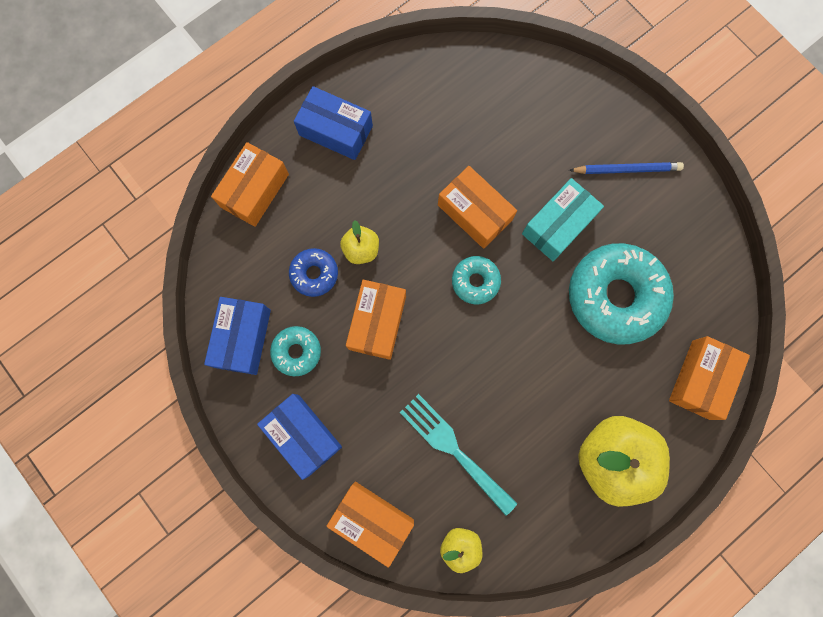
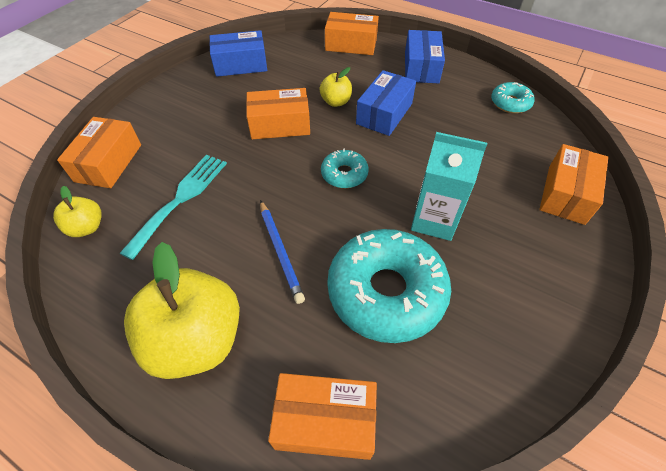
camera: 70 degrees right, 25 degrees down
(297, 352) = (239, 90): turquoise donut -> turquoise donut (510, 103)
(303, 435) = (174, 109): blue box -> blue box (384, 113)
(314, 274) = (304, 84): blue donut -> none
(474, 212) = (407, 158): orange box -> orange box (566, 194)
(558, 225) = (434, 220): turquoise box -> turquoise carton
(627, 169) = (534, 264): blue pencil -> blue pencil (280, 252)

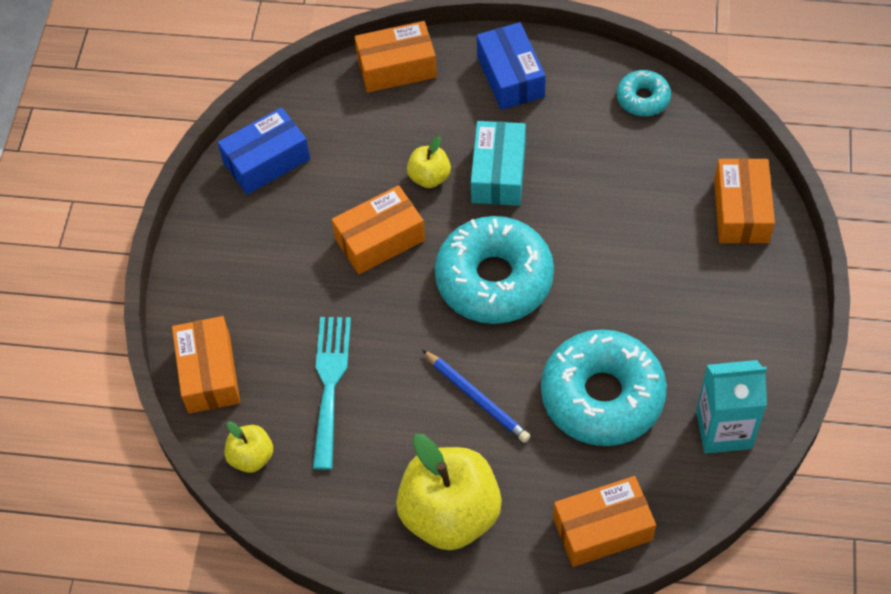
camera: 20 degrees left, 5 degrees up
(344, 174) = (494, 279): turquoise donut -> turquoise donut, size x2.05
(384, 113) = (498, 173): blue box -> turquoise box
(434, 220) = (616, 299): turquoise carton -> turquoise carton (723, 429)

